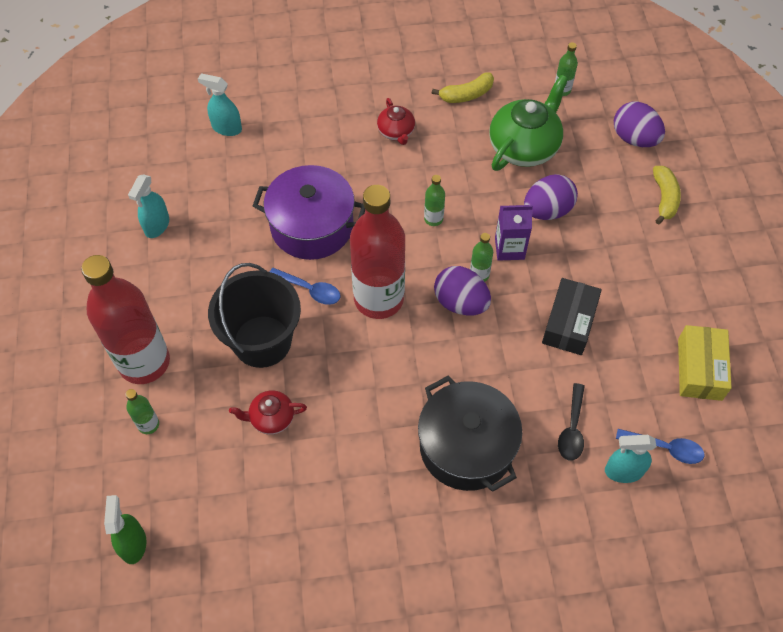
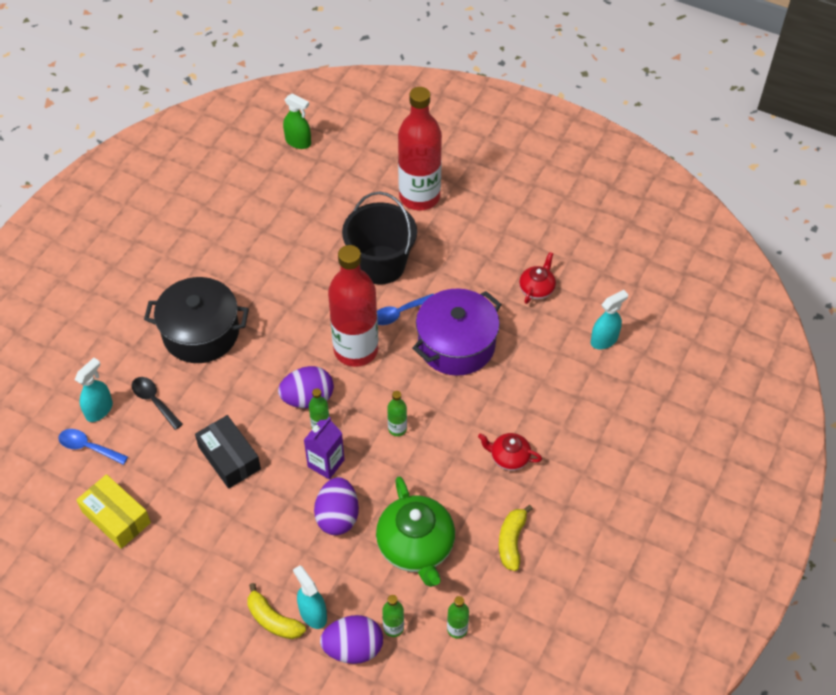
camera: 125 degrees right, 5 degrees down
(148, 425) = (370, 180): green bottle -> green bottle (393, 628)
(157, 226) = (534, 252): turquoise spray bottle -> turquoise spray bottle (313, 614)
(271, 418) = (318, 241): red teapot -> red teapot (537, 289)
(665, 448) = (88, 447): blue spoon -> blue spoon turned 60 degrees clockwise

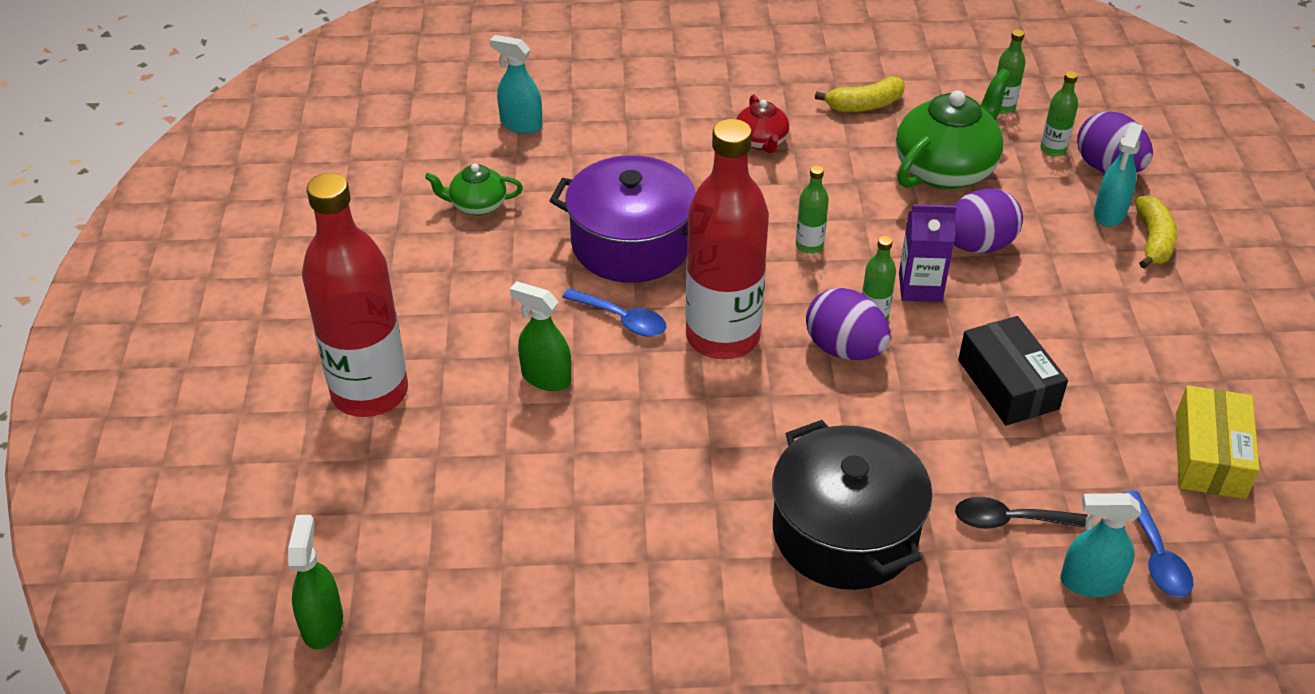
camera: 120 degrees left, 10 degrees down
(154, 401) = (1010, 520): black spoon -> black spoon turned 75 degrees clockwise
(229, 458) = (1008, 384): black box -> black box turned 45 degrees counterclockwise
(380, 265) = (546, 378): black bucket -> green spray bottle
(537, 289) = (477, 205): red teapot -> green teapot

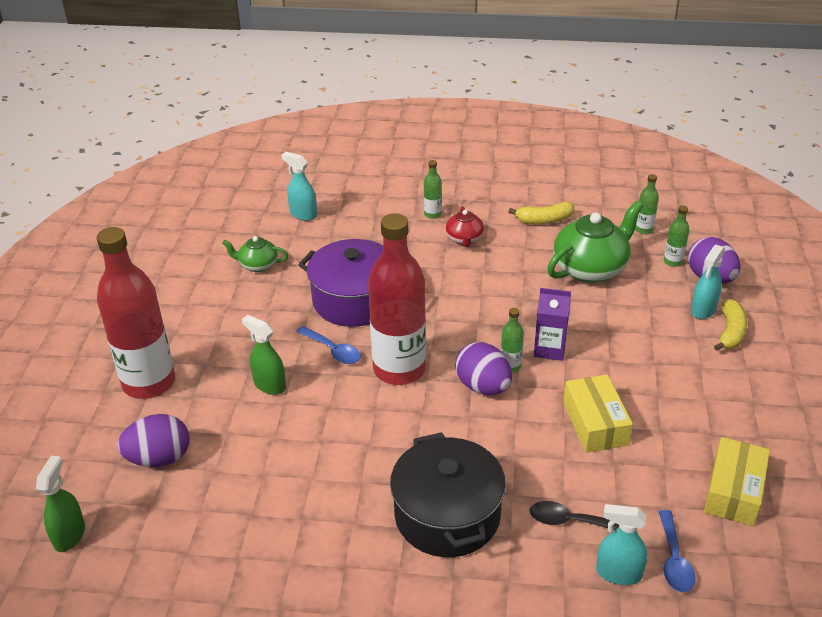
camera: 10 degrees right, 5 degrees down
(809, 245) = (478, 312): green bottle -> green bottle (432, 214)
(978, 245) = (599, 323): purple egg -> purple egg (159, 458)
(1008, 384) = (595, 423): black box -> yellow box

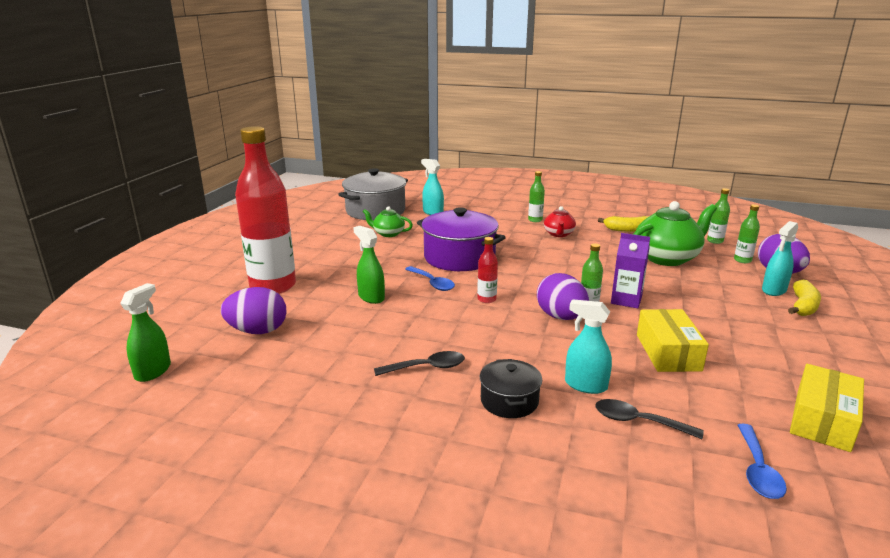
camera: 10 degrees right, 15 degrees down
(229, 220) = (375, 211): none -> grey pot
(357, 483) = (426, 367): none -> black spoon
(399, 369) = (486, 299): red bottle -> red bottle, size x0.40
(447, 515) = (509, 401): black pot -> black pot, size x0.54
(618, 573) = (691, 473): turquoise spray bottle -> turquoise spray bottle (585, 385)

